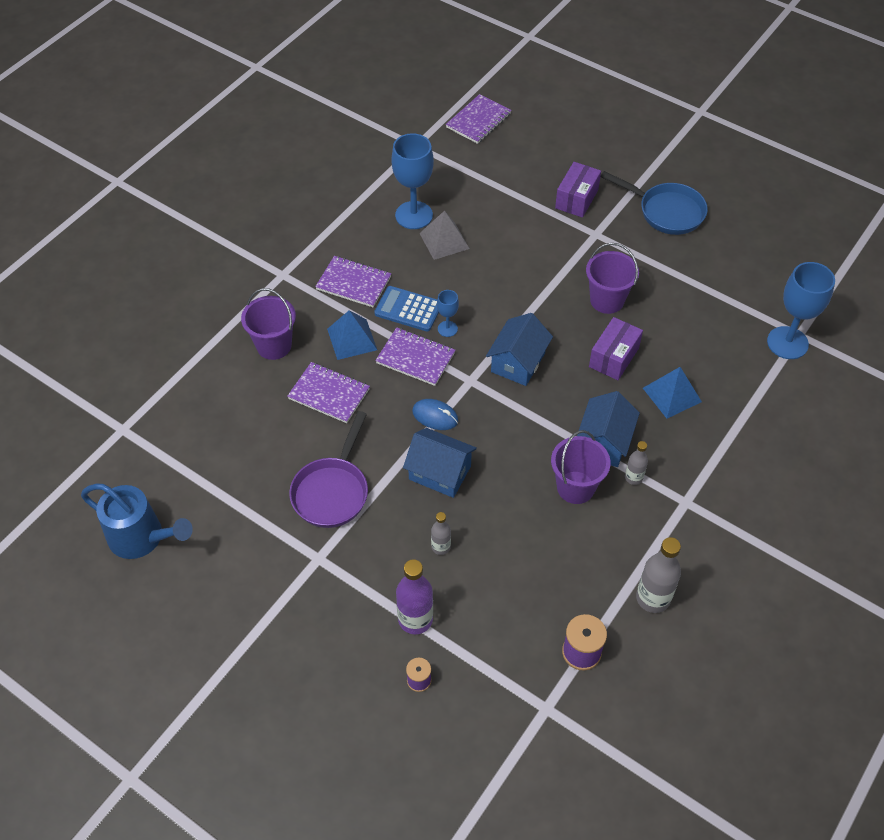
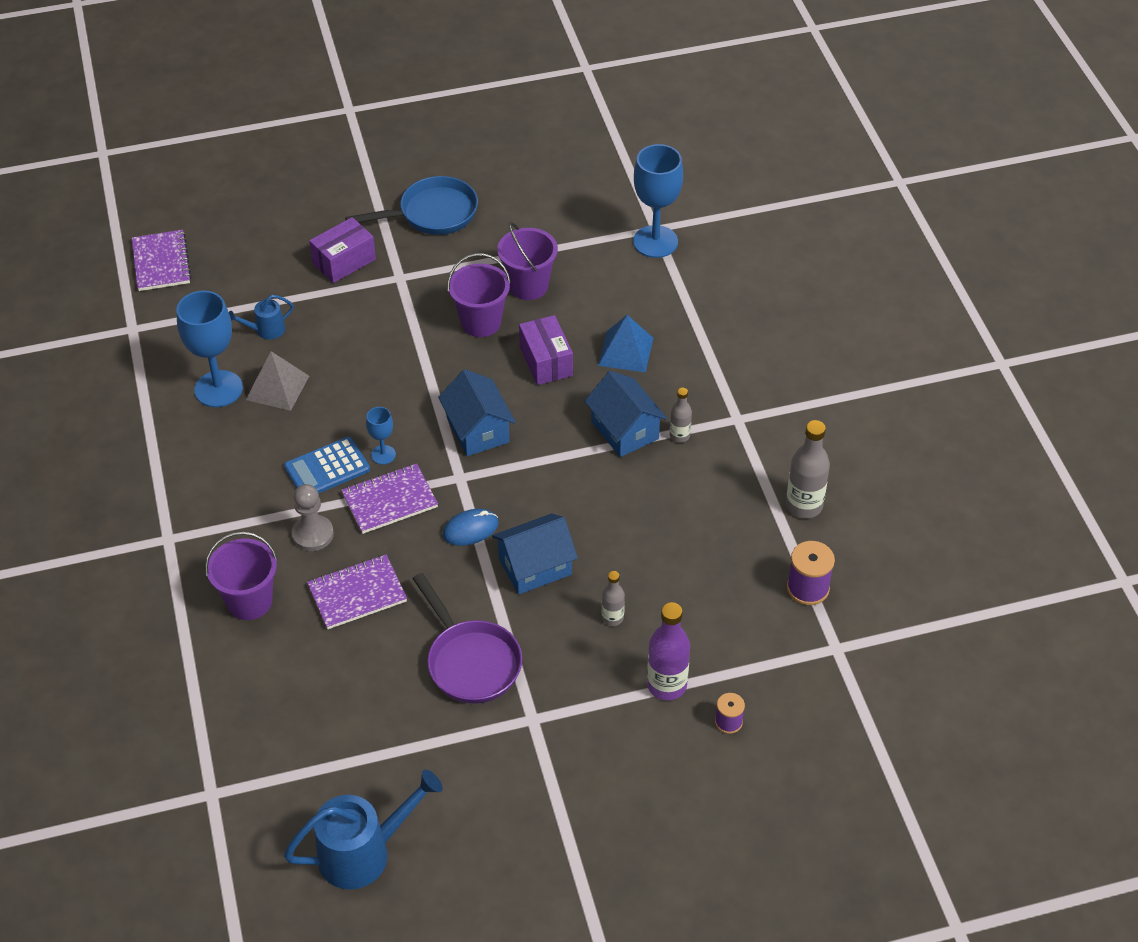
camera: 50 degrees left, 5 degrees down
(352, 339) = (313, 534): blue pyramid -> grey pawn
(353, 283) = (246, 489): purple notebook -> none
(481, 203) = (266, 330): none -> blue watering can
(575, 487) = (649, 481): purple bucket -> purple bucket (528, 286)
(576, 199) = (344, 261): purple box -> purple box turned 75 degrees clockwise

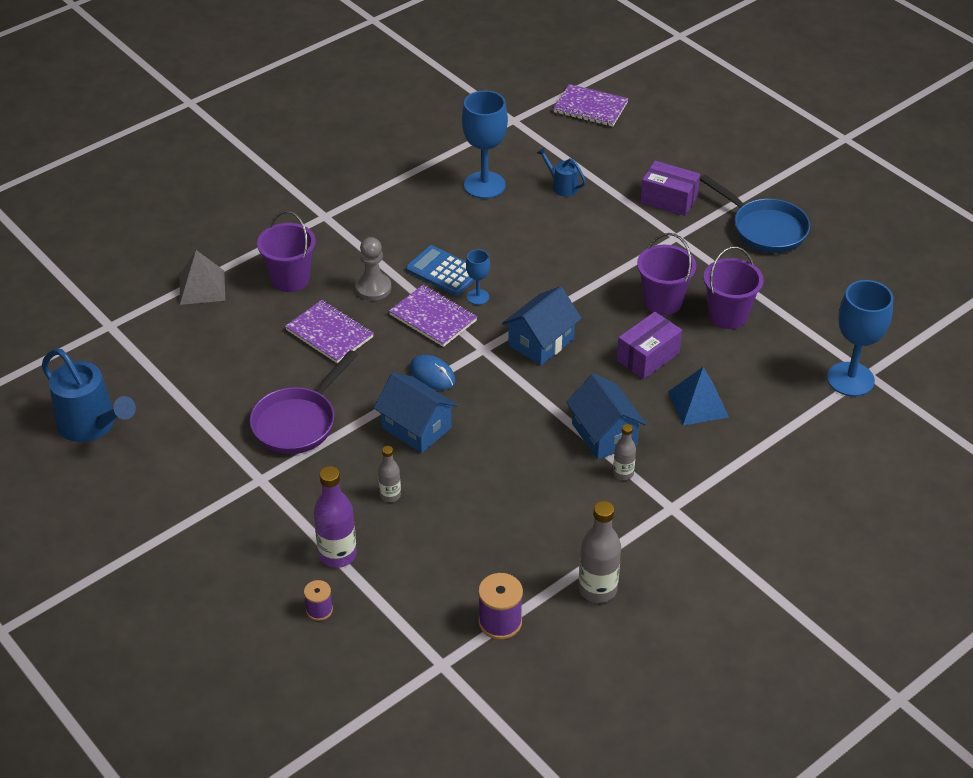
camera: 65 degrees right, 5 degrees down
(161, 262) = (590, 107): purple notebook -> purple notebook turned 60 degrees clockwise
(277, 387) = (507, 214): grey pyramid -> grey pyramid (202, 287)
(624, 430) = (604, 434): blue house -> blue house turned 60 degrees counterclockwise

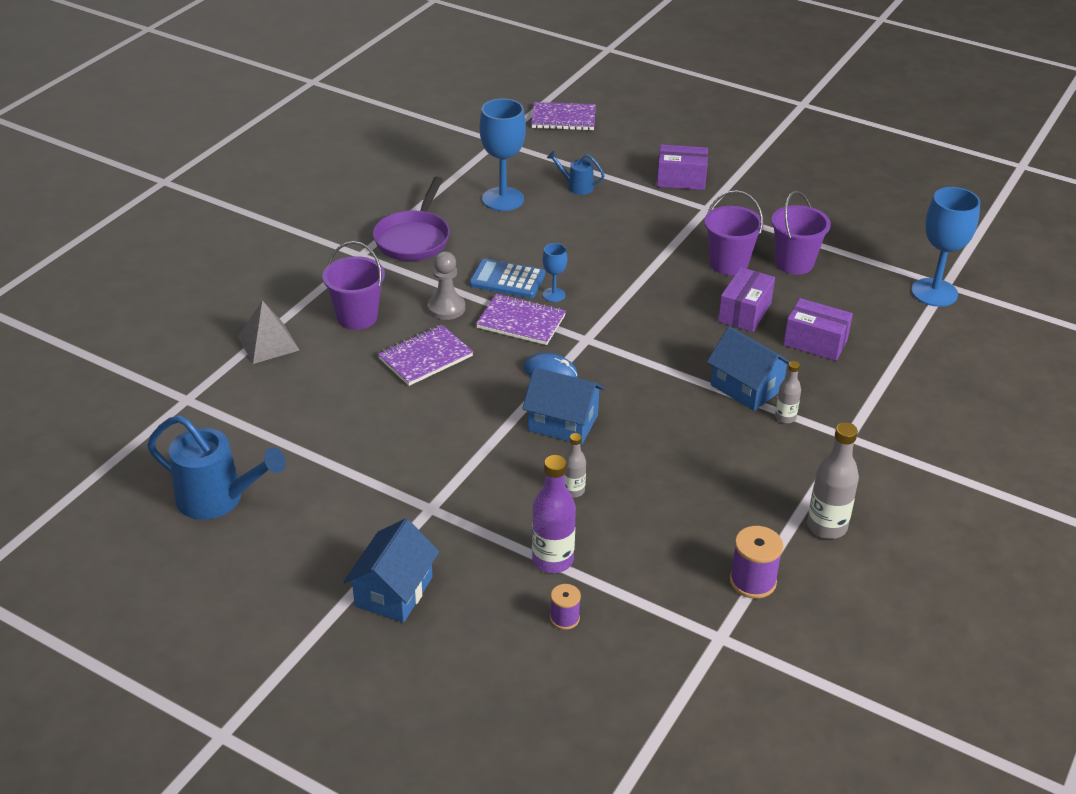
camera: 20 degrees left, 5 degrees down
(298, 422) = (440, 445): purple pan -> purple pan (414, 238)
(329, 334) = (425, 357): purple notebook -> purple notebook turned 60 degrees counterclockwise
(541, 342) = (638, 321): blue house -> blue house (394, 591)
(698, 404) = (815, 342): blue pyramid -> purple box
(764, 229) = (781, 187): blue pan -> none

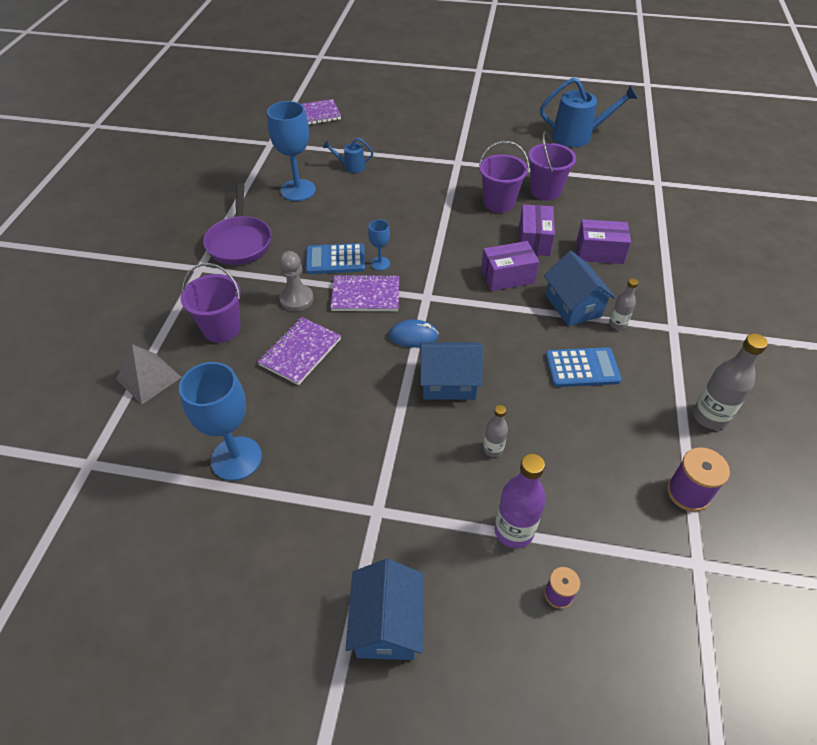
camera: 20 degrees left, 10 degrees up
(218, 499) = (163, 572): blue watering can -> blue watering can (578, 136)
(681, 179) = (426, 144): purple box -> purple box (507, 276)
(715, 447) = (582, 368): none -> blue calculator
(746, 387) = (573, 305): blue house -> blue house turned 45 degrees clockwise
(934, 292) = (654, 190): blue goblet -> blue goblet (236, 458)

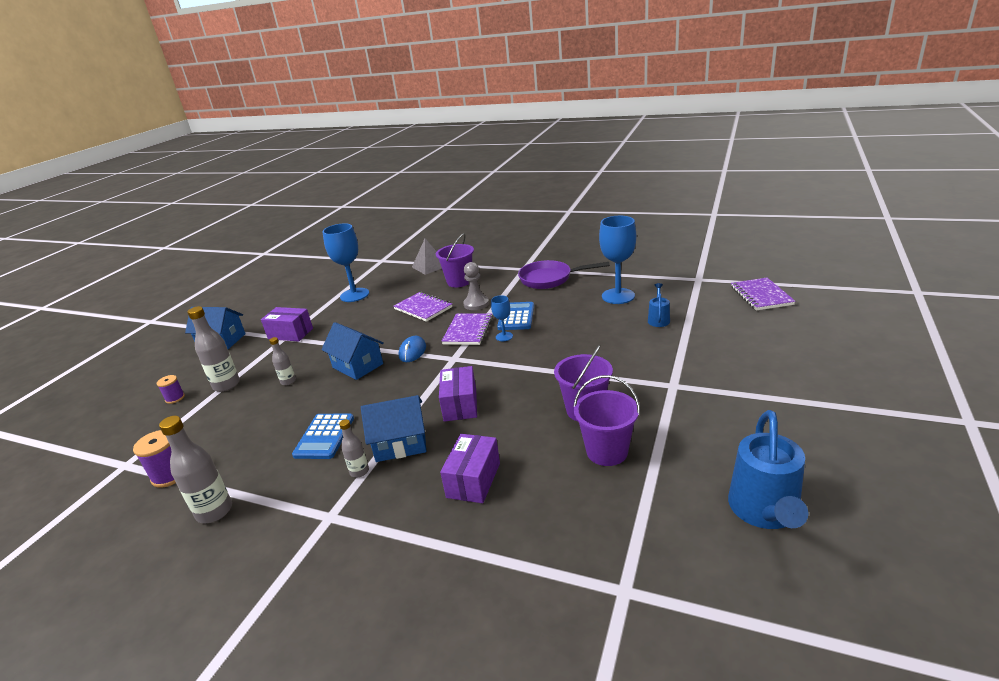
camera: 105 degrees right, 20 degrees down
(448, 382) = (357, 365): blue house -> blue house turned 60 degrees counterclockwise
(514, 531) = (226, 385): purple bottle -> grey bottle
(534, 240) = (510, 429): purple box -> purple box (290, 333)

